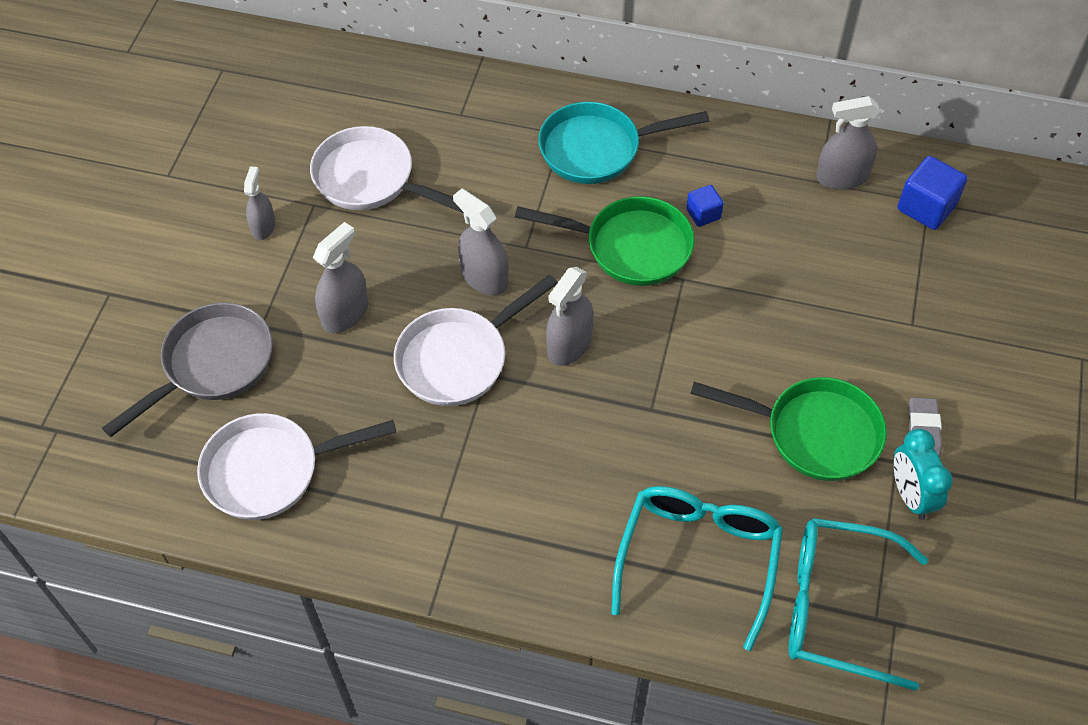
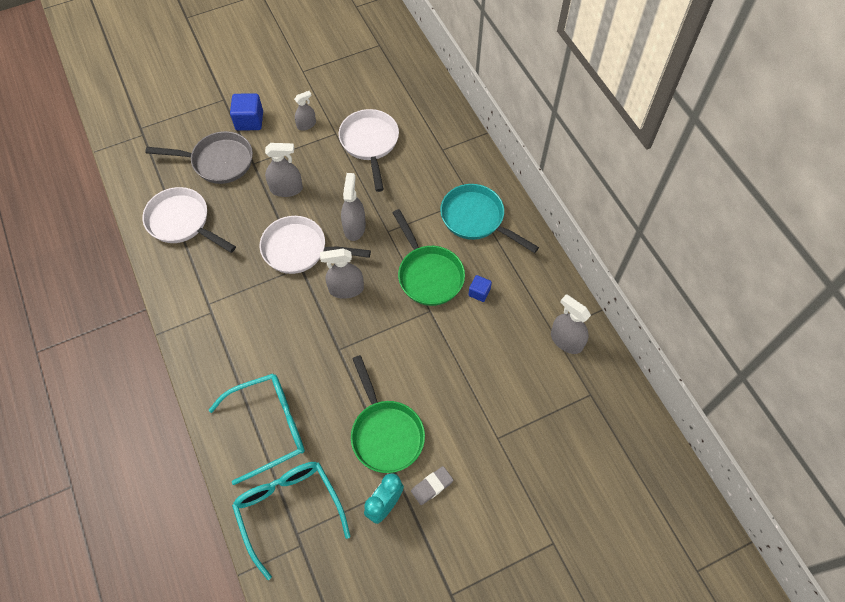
camera: 50 degrees right, 5 degrees up
(926, 207) = (585, 395): blue cube -> blue cube (249, 121)

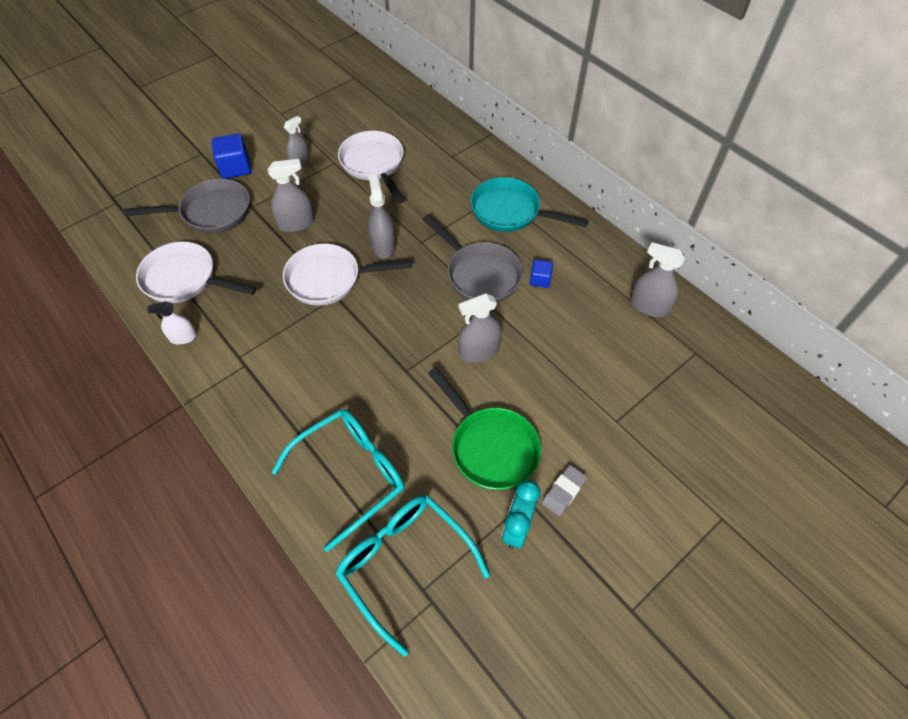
camera: 15 degrees left, 5 degrees down
(169, 275) = (183, 337): none -> white spray bottle
(346, 289) = (394, 307): grey spray bottle -> grey spray bottle (479, 351)
(428, 274) = (479, 274): green pan -> grey pan

